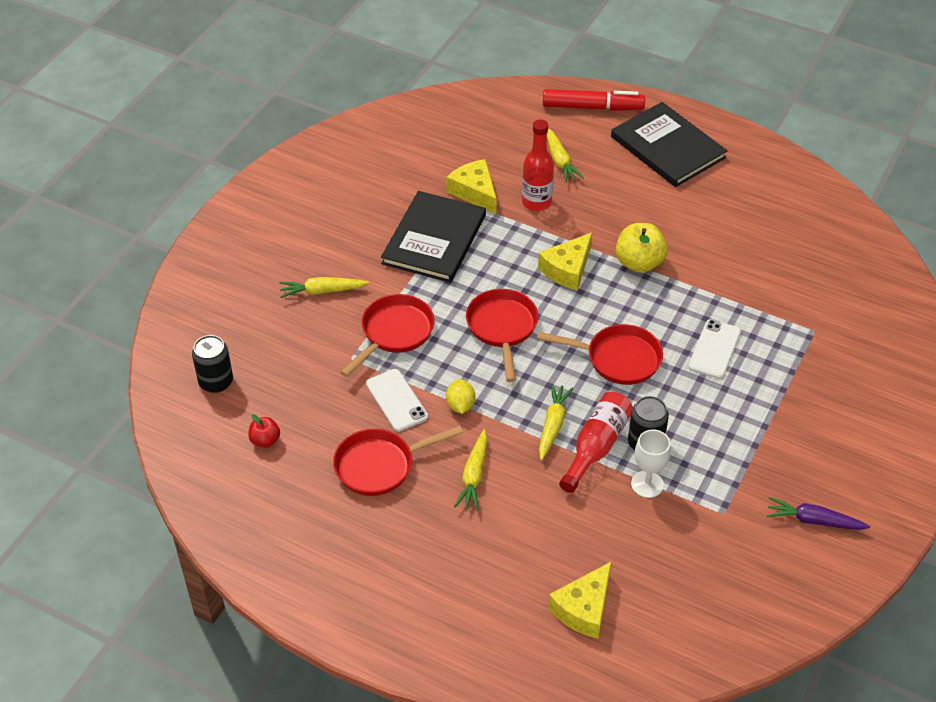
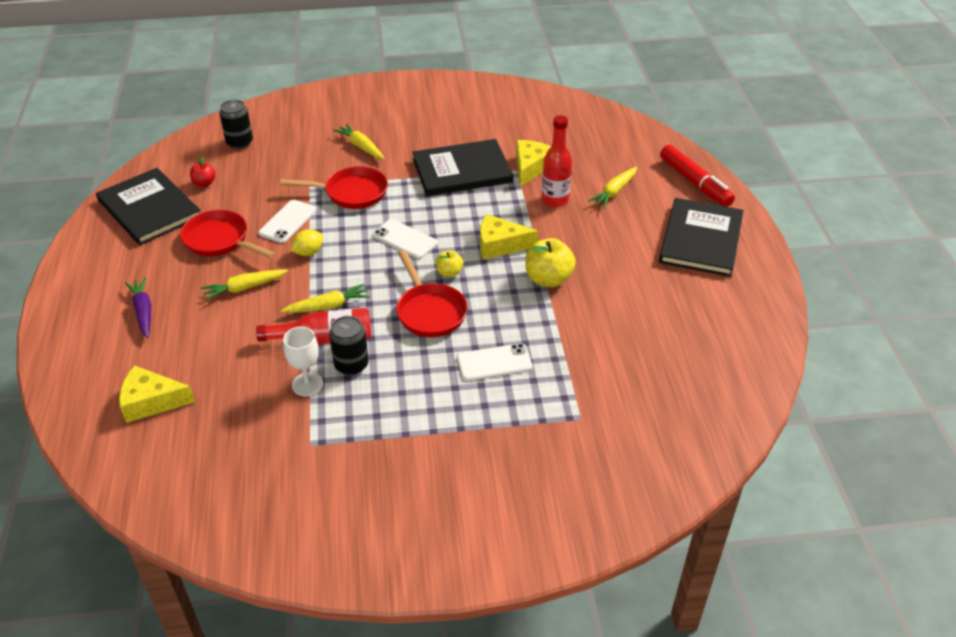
camera: 55 degrees right, 5 degrees down
(268, 504) = (149, 209): none -> black book
(502, 328) = (405, 239): red pan -> white phone
(576, 321) = (449, 273): none -> yellow apple
(814, 520) = (347, 510): purple carrot -> purple carrot (143, 312)

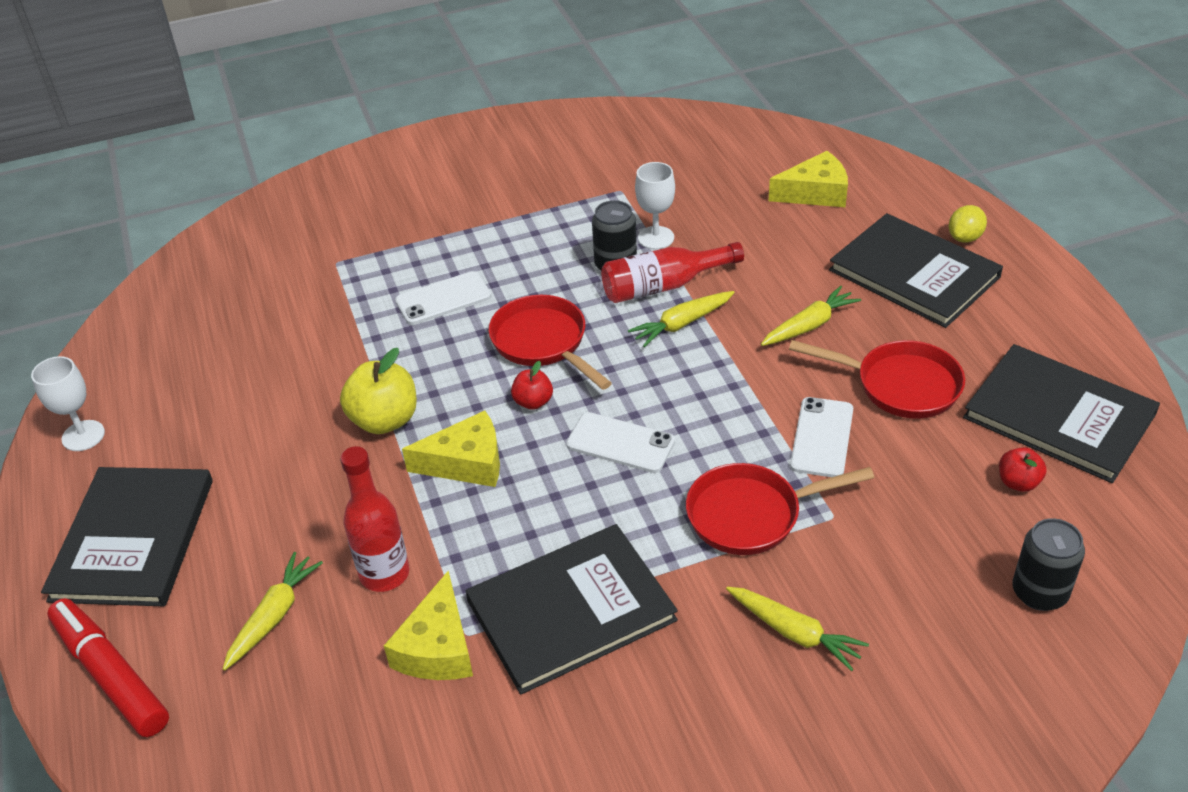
camera: 170 degrees right, 0 degrees up
(143, 312) = (914, 273): purple carrot -> black book
(308, 252) = (755, 393): yellow lemon -> yellow lemon (965, 238)
(449, 273) = (533, 402): yellow apple -> red apple
(755, 306) = (83, 436): none -> white goblet

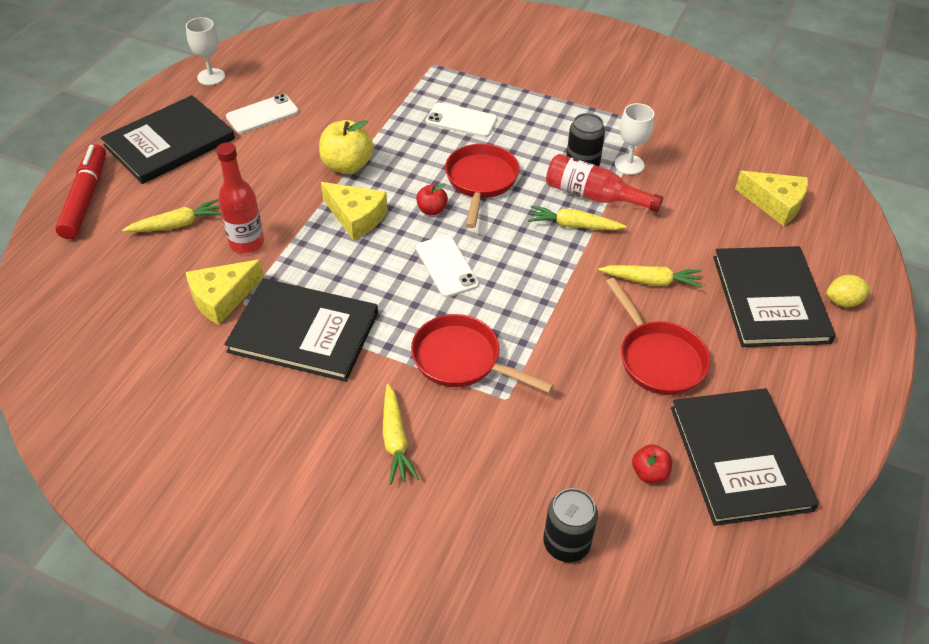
camera: 40 degrees right, 5 degrees up
(822, 437) = (564, 350): white phone -> white phone (262, 114)

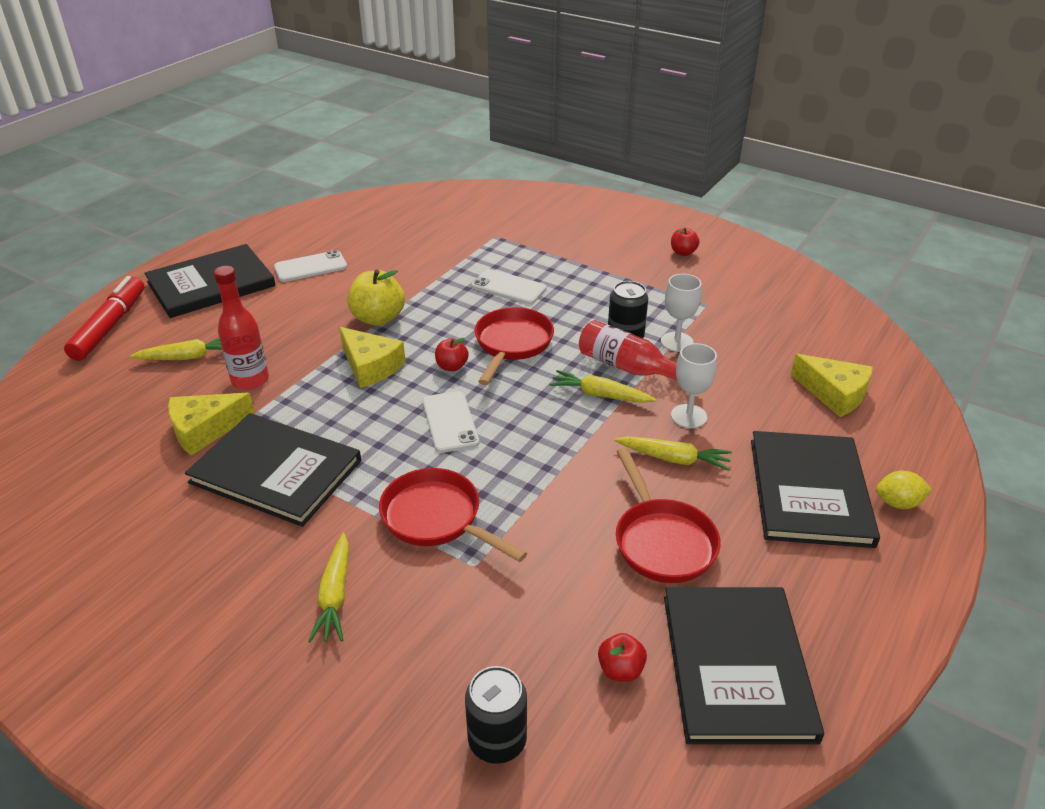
camera: 10 degrees right, 10 degrees down
(211, 77) = (274, 232): white goblet -> white goblet (688, 416)
(614, 68) = (683, 252): none -> red apple

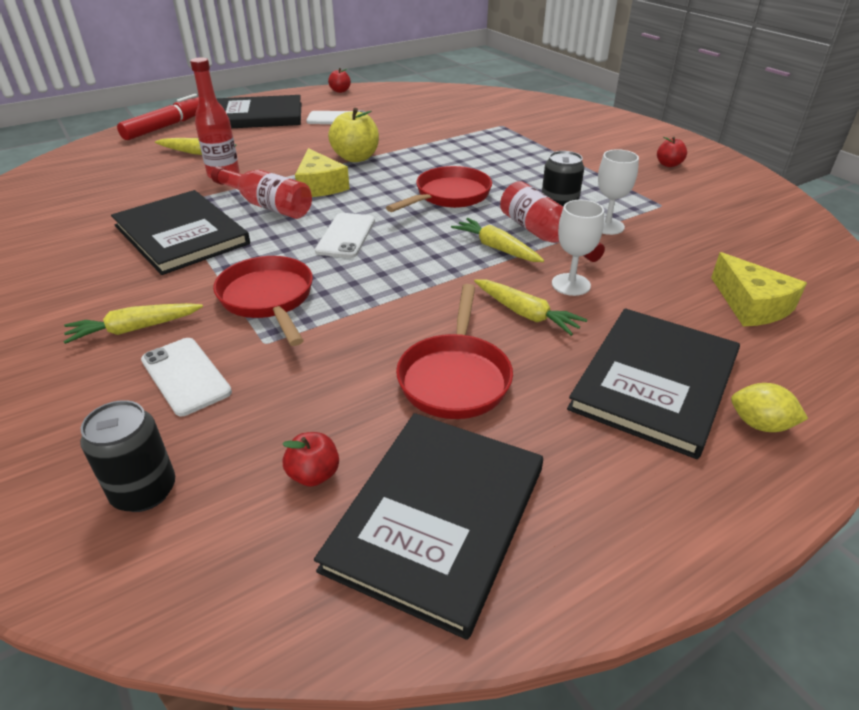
camera: 25 degrees right, 0 degrees up
(205, 430) = (161, 197): yellow cheese -> none
(335, 595) = (135, 329): yellow carrot -> yellow carrot turned 45 degrees clockwise
(336, 407) = (267, 205): none -> red bottle
(452, 366) = (384, 200): red apple -> red apple (340, 91)
(509, 287) = (482, 158): white phone -> white phone (186, 376)

